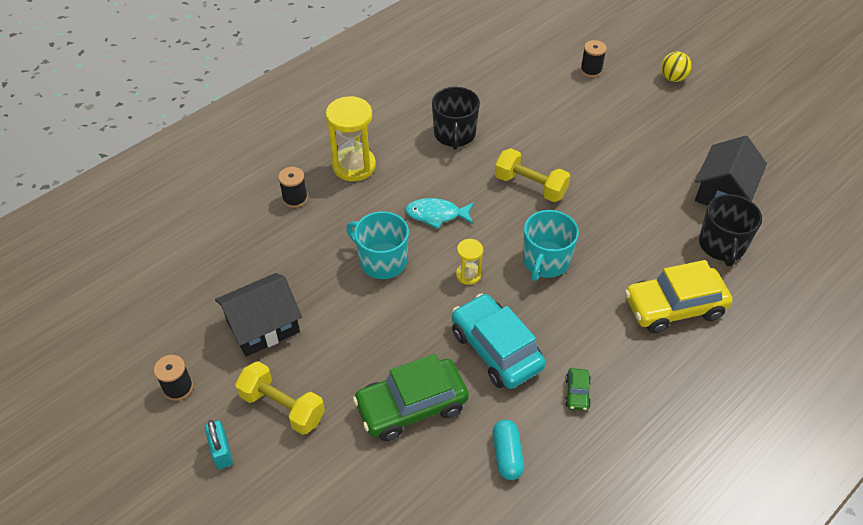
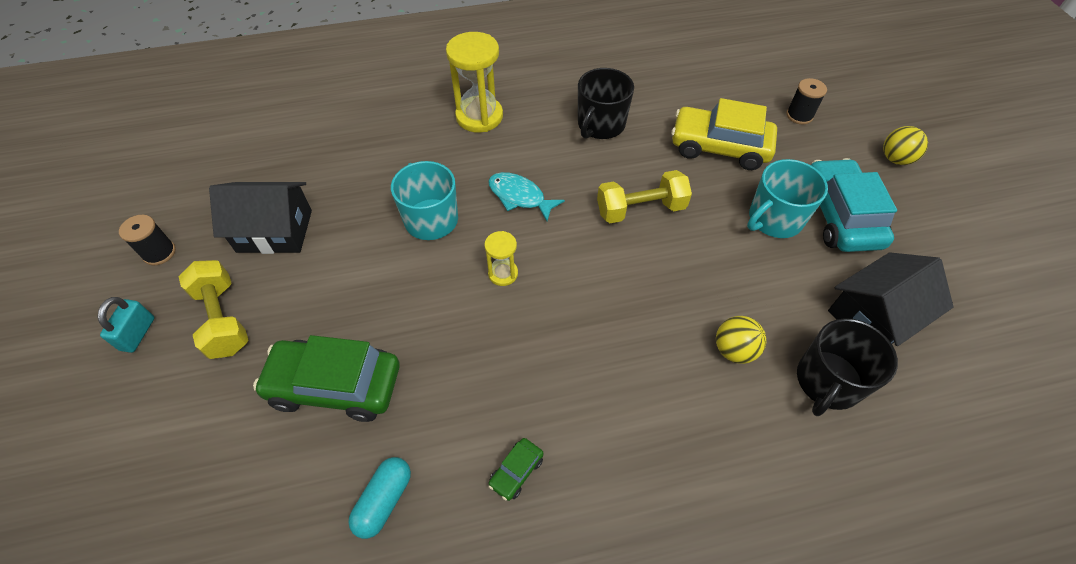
camera: 30 degrees right, 5 degrees up
(295, 198) = (402, 125): black spool -> none
(496, 349) = (468, 370): turquoise car -> turquoise car (839, 216)
(530, 186) = (640, 209): yellow dumbbell -> yellow dumbbell turned 75 degrees counterclockwise
(545, 261) = (596, 298): turquoise mug -> turquoise mug (774, 219)
(656, 253) = (734, 350): none -> yellow ball
(674, 307) = (710, 428): yellow car -> yellow car (719, 147)

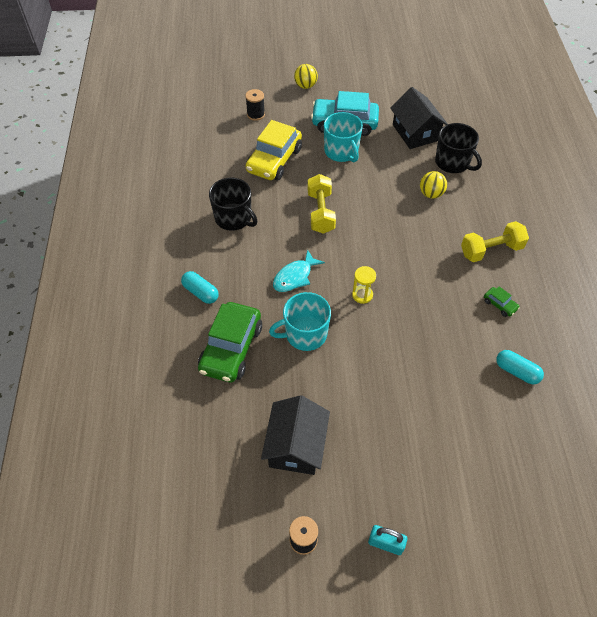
camera: 80 degrees left, 0 degrees up
(223, 319) = (379, 478): yellow dumbbell -> yellow dumbbell (491, 250)
(335, 385) = (440, 398): green car -> green car (231, 348)
(479, 116) = (201, 292): yellow hourglass -> turquoise capsule

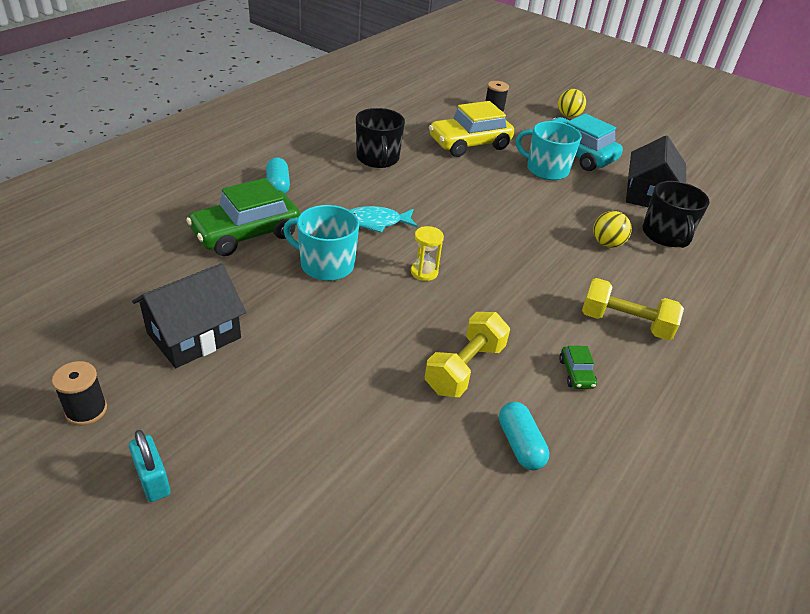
camera: 35 degrees right, 15 degrees down
(320, 212) = (465, 196): yellow dumbbell -> yellow dumbbell (464, 368)
(341, 151) = (546, 169): turquoise mug -> turquoise mug turned 105 degrees clockwise

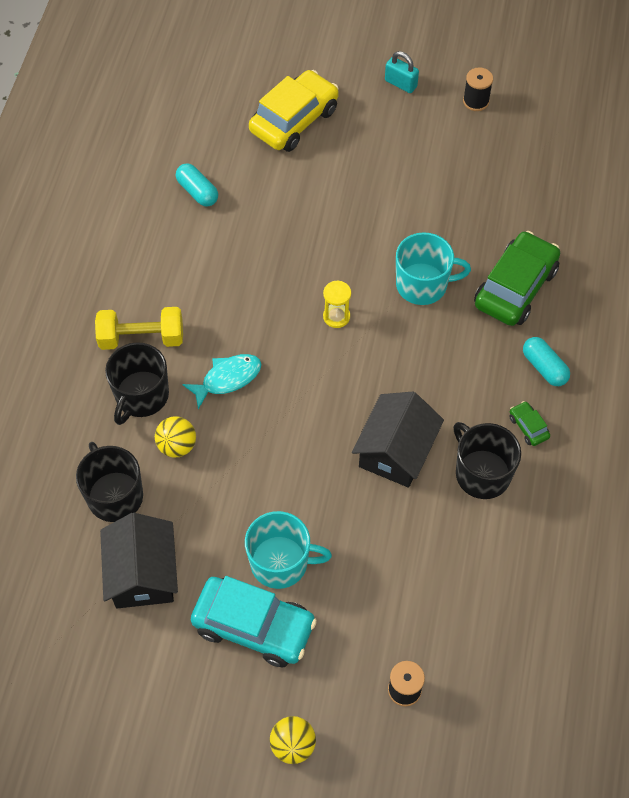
camera: 160 degrees right, 20 degrees up
(194, 335) = (463, 175): black house -> black house (396, 451)
(376, 222) = (416, 361): turquoise fish -> turquoise fish (227, 379)
(464, 368) = (258, 233): yellow dumbbell -> none
(469, 144) = (396, 571): yellow car -> yellow car (294, 120)
(576, 373) = (173, 266): green car -> green car (528, 427)
(633, 283) = (141, 396): none -> black mug

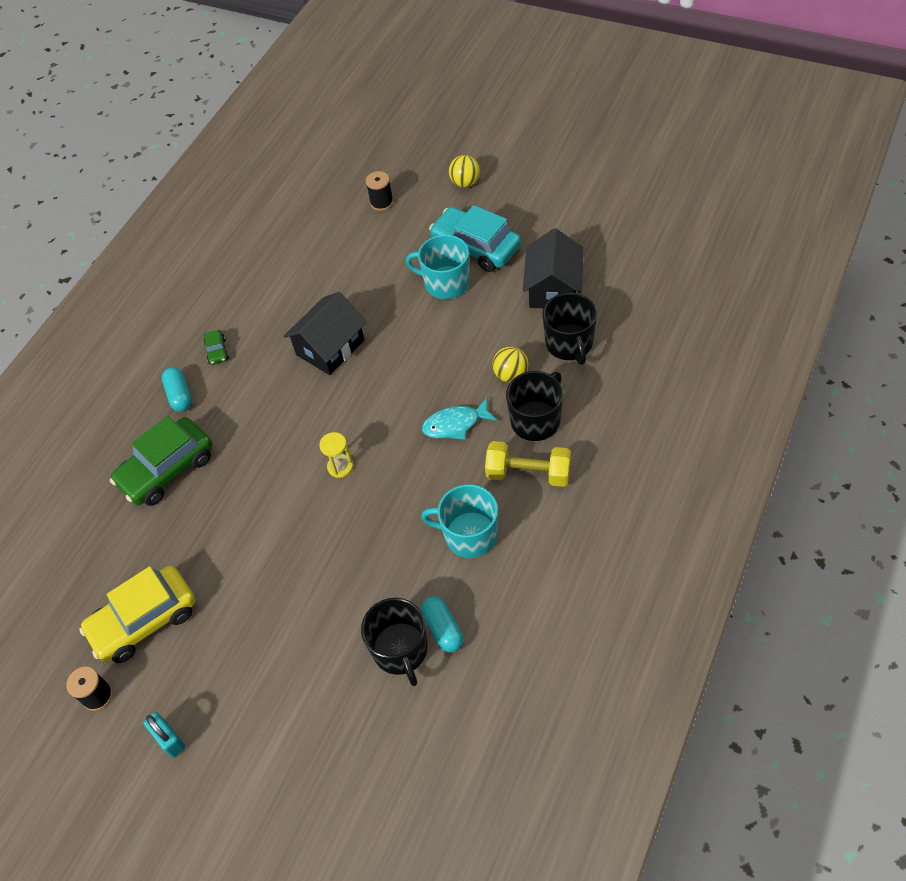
camera: 160 degrees left, 5 degrees down
(294, 120) = (310, 708): yellow car -> yellow car (144, 620)
(423, 284) = (249, 485): turquoise mug -> turquoise mug (469, 535)
(481, 473) = (270, 323): black mug -> black mug (401, 650)

